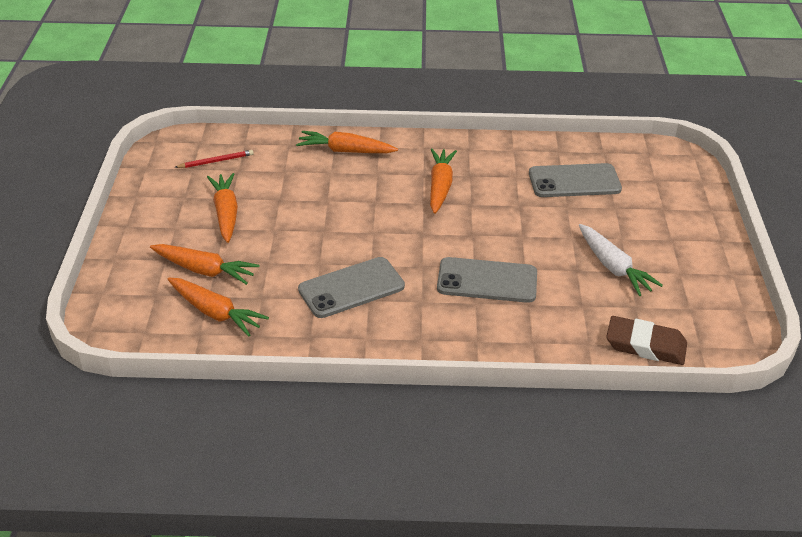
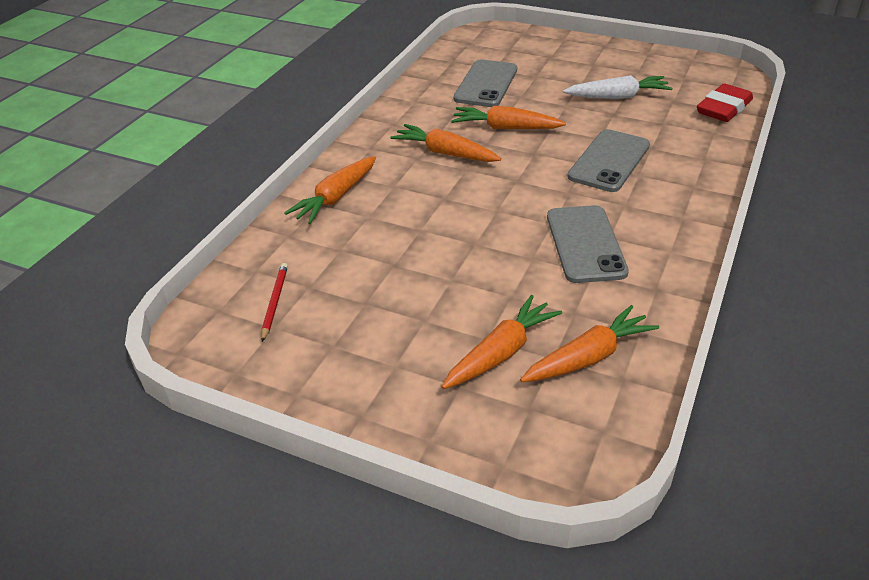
camera: 65 degrees left, 0 degrees up
(226, 213) = (395, 313): orange carrot -> orange carrot (506, 128)
(645, 345) = (723, 108): brown eraser -> red eraser

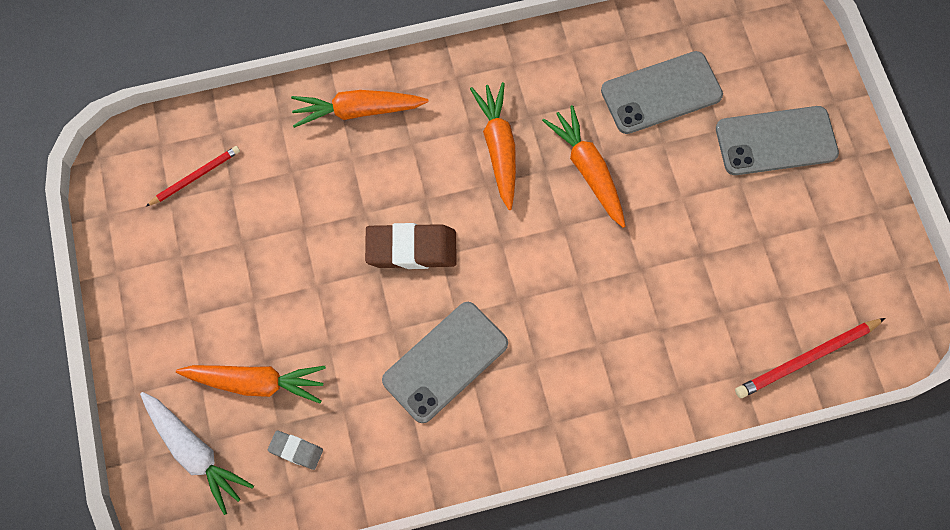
camera: 50 degrees right, 30 degrees up
(476, 221) = (411, 249): none -> brown eraser
(588, 357) = (296, 450): orange carrot -> grey eraser
(609, 161) = (602, 303): grey phone -> grey phone (776, 141)
(617, 97) = (742, 237): white carrot -> white carrot (194, 452)
(723, 108) = (807, 359): red eraser -> red pencil

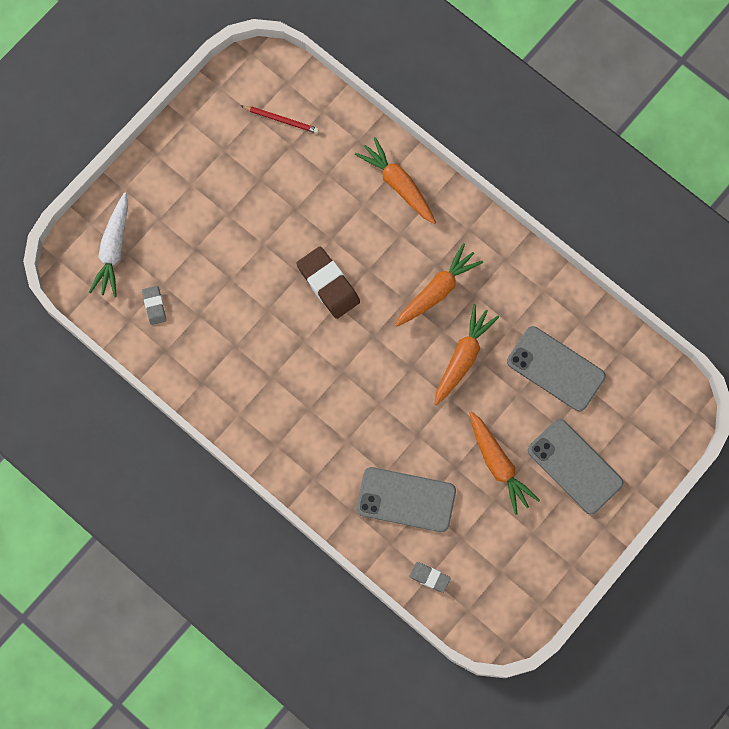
camera: 55 degrees right, 5 degrees up
(255, 382) = (178, 253): orange carrot -> orange carrot (498, 464)
(445, 362) = (269, 355): grey phone -> grey phone (406, 499)
(807, 359) = (429, 577): red pencil -> grey eraser

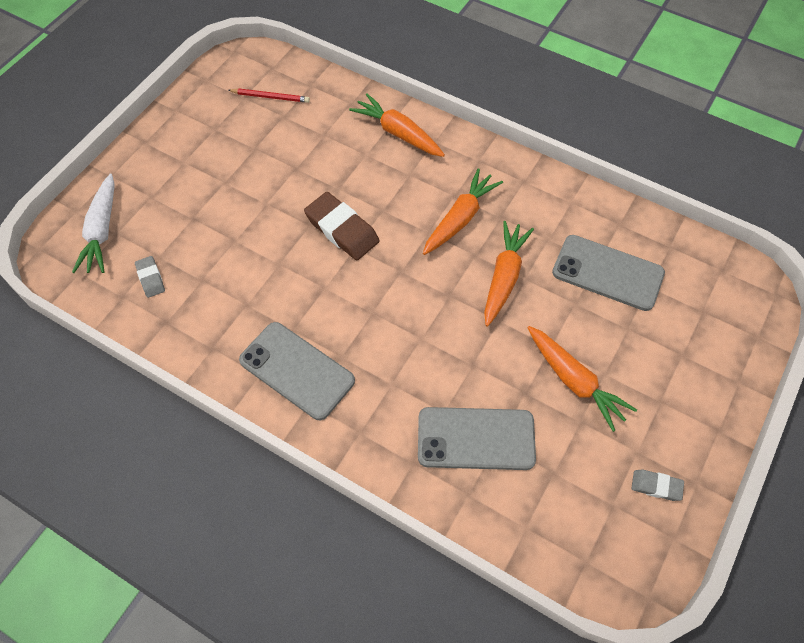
camera: 10 degrees left, 15 degrees down
(429, 577) = (527, 528): grey eraser -> grey eraser (656, 486)
(575, 466) = (662, 369): grey phone -> grey phone (296, 370)

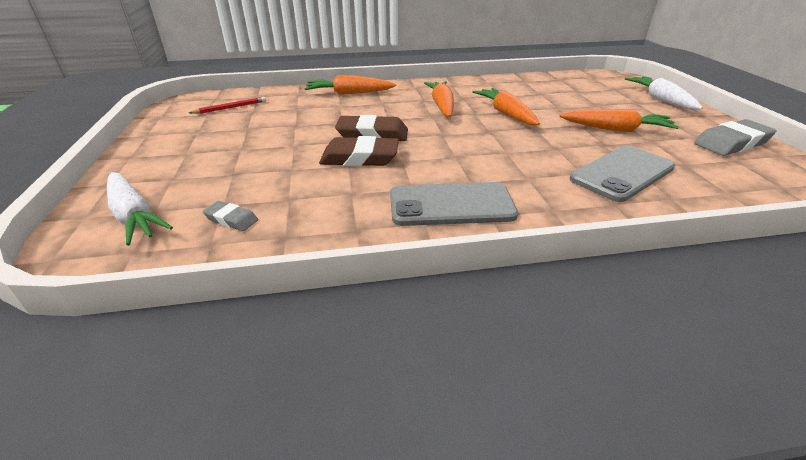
camera: 40 degrees left, 25 degrees down
(296, 260) = (359, 158): none -> brown eraser
(607, 273) = (551, 94): grey phone -> none
(656, 486) = (731, 143): grey eraser -> grey eraser, size x1.88
(721, 370) = (661, 100): none -> white carrot

